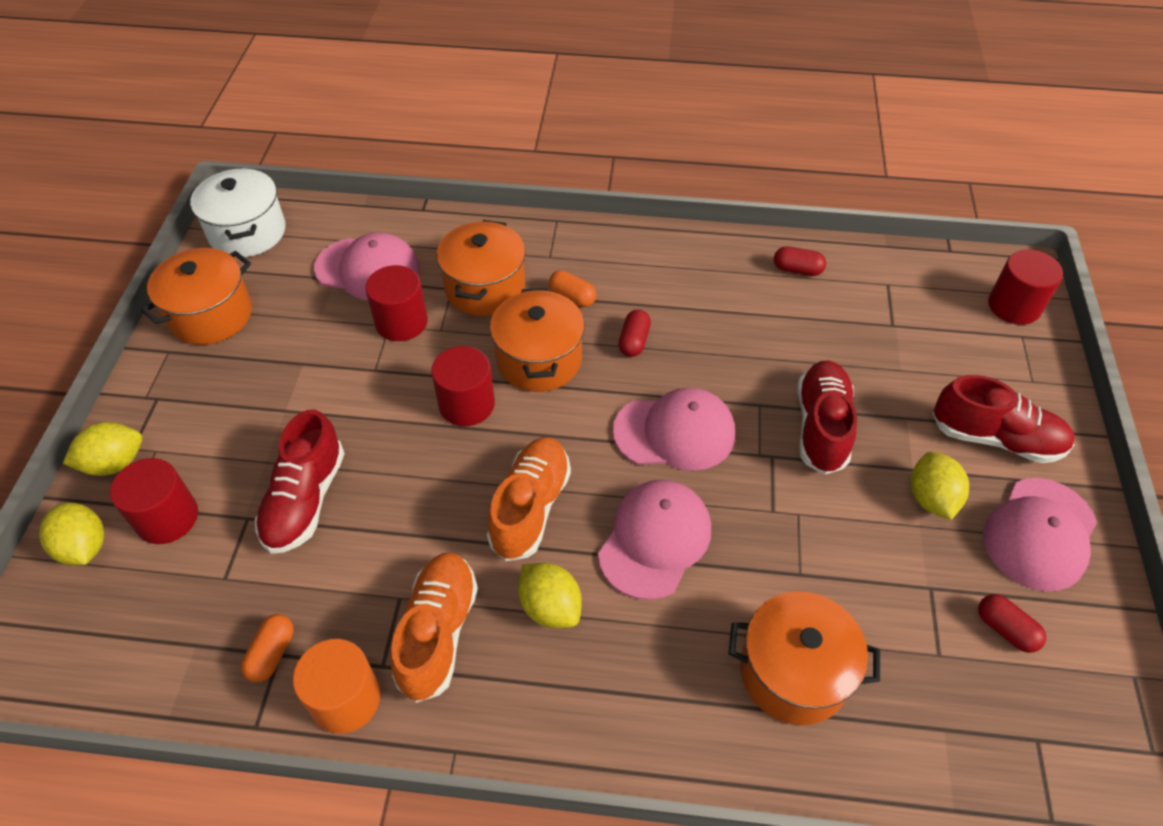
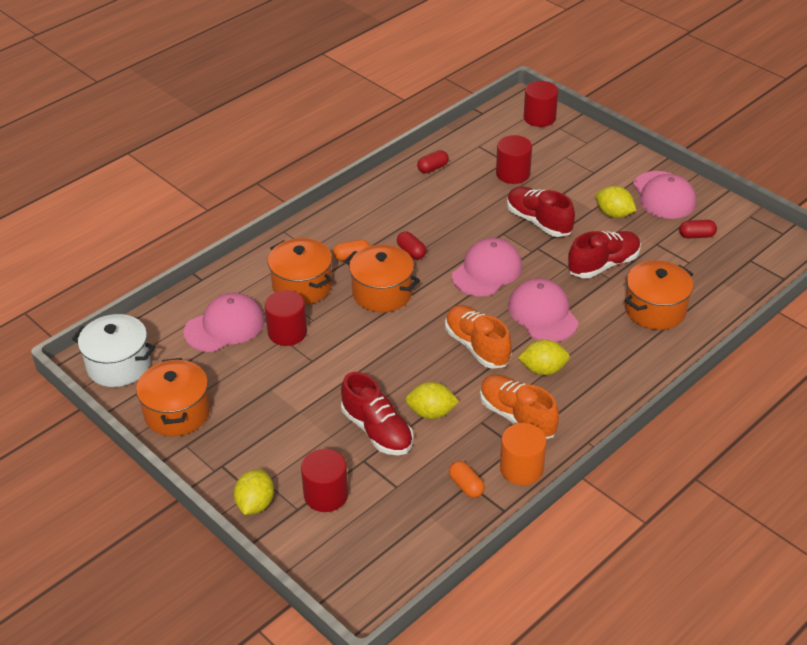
camera: 50 degrees left, 10 degrees down
(84, 547) = (308, 540): yellow lemon -> yellow lemon (431, 413)
(466, 404) = (381, 336): red cylinder -> red cylinder (513, 174)
(995, 438) = (604, 174): red shoe -> red shoe (603, 265)

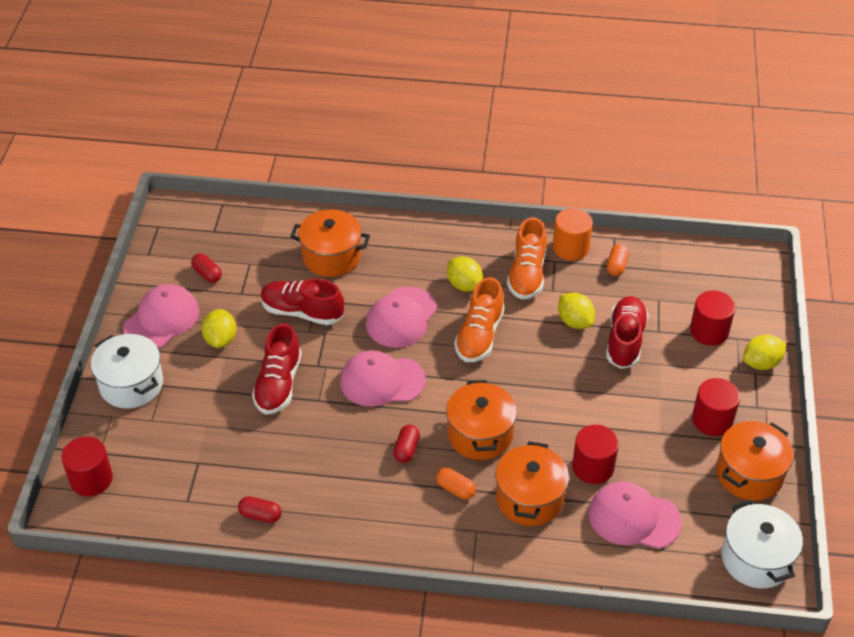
camera: 130 degrees left, 5 degrees up
(513, 174) = (216, 444): red cylinder -> red cylinder (712, 420)
(608, 160) = (131, 384): none -> white pot

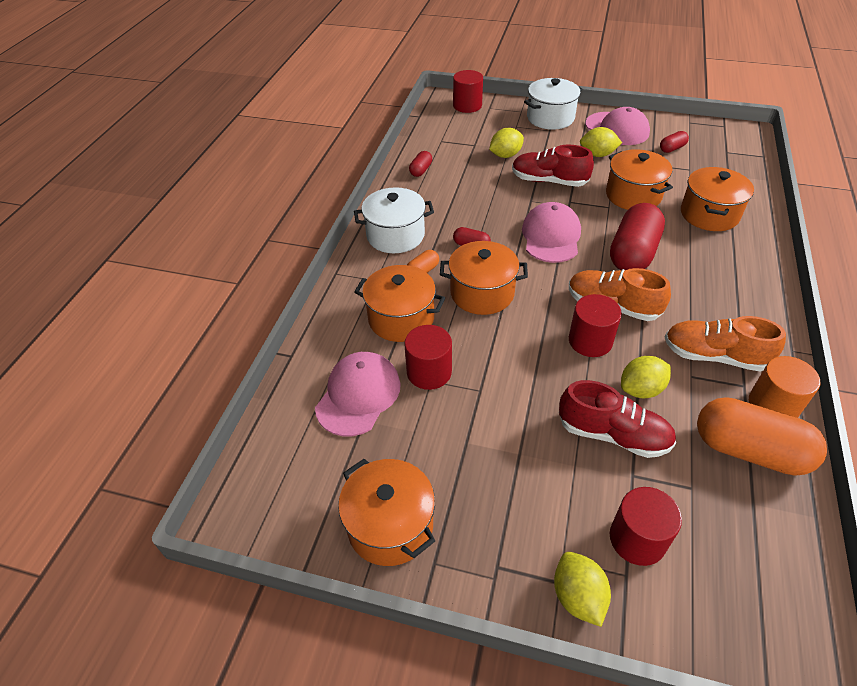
camera: 100 degrees right, 0 degrees up
(302, 312) = (633, 195): red shoe -> orange pot
(401, 317) = (633, 253): pink cap -> red capsule
(464, 285) = (686, 301): yellow lemon -> yellow lemon (505, 155)
(616, 266) = (749, 450): orange capsule -> orange capsule, size x2.22
(712, 420) = (480, 503): red cylinder -> red cylinder (590, 341)
(756, 559) = (273, 500): white pot -> white pot (395, 235)

